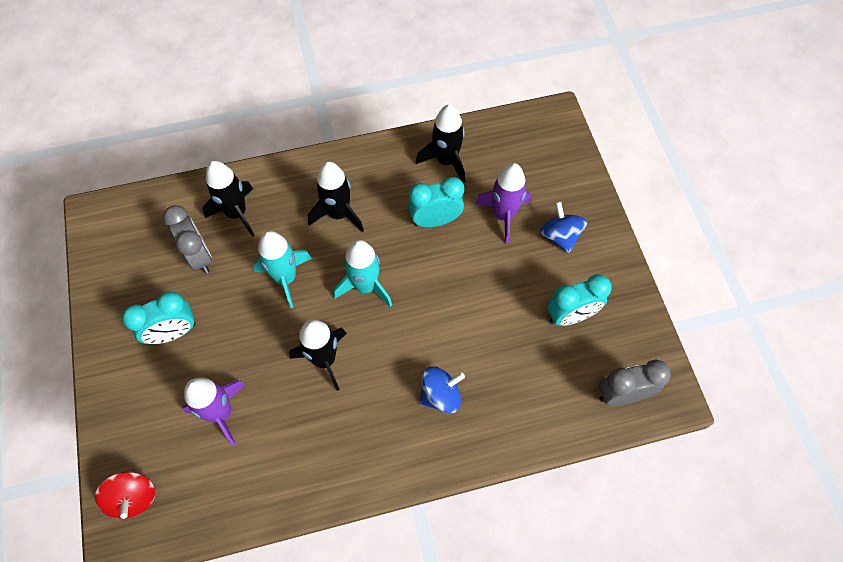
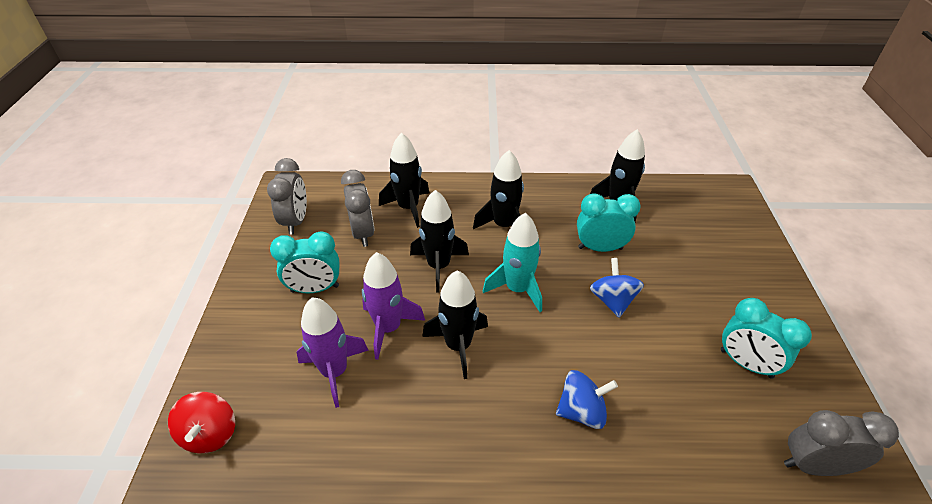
camera: 15 degrees right, 20 degrees down
(124, 257) = (296, 221): none -> grey clock
(286, 278) = (439, 266): turquoise rocket -> black rocket
(503, 215) = (673, 257): purple rocket -> purple rocket (388, 328)
(560, 236) = (735, 286): blue spinning top -> blue spinning top (612, 300)
(570, 315) = (746, 364): turquoise clock -> turquoise clock turned 45 degrees clockwise

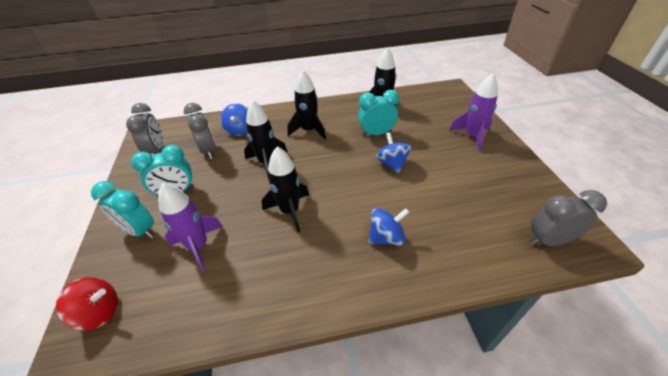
camera: 10 degrees left, 0 degrees up
(210, 434) = (100, 312): red spinning top -> red spinning top turned 75 degrees counterclockwise
(388, 328) = (236, 209): purple rocket -> purple rocket (472, 136)
(408, 208) = (239, 130): black rocket -> blue spinning top
(517, 289) = (325, 167): turquoise rocket -> none
(746, 364) = (488, 186): turquoise clock -> turquoise clock (140, 231)

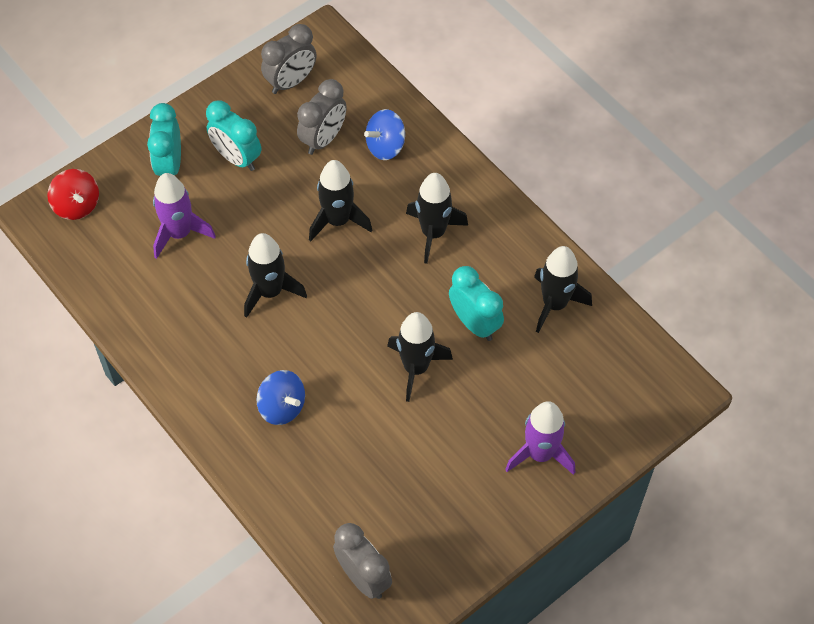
camera: 60 degrees right, 15 degrees up
(392, 163) = (415, 368): blue spinning top -> black rocket

